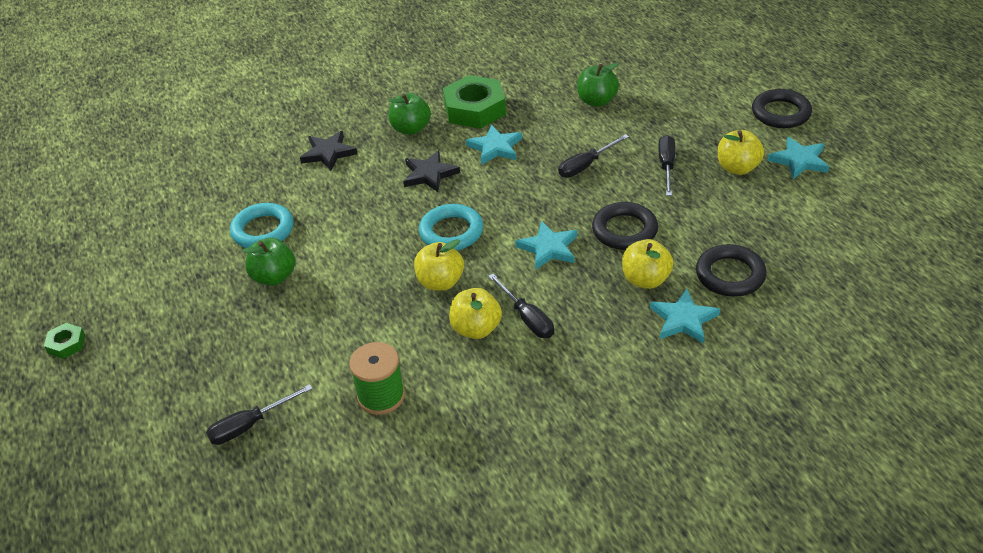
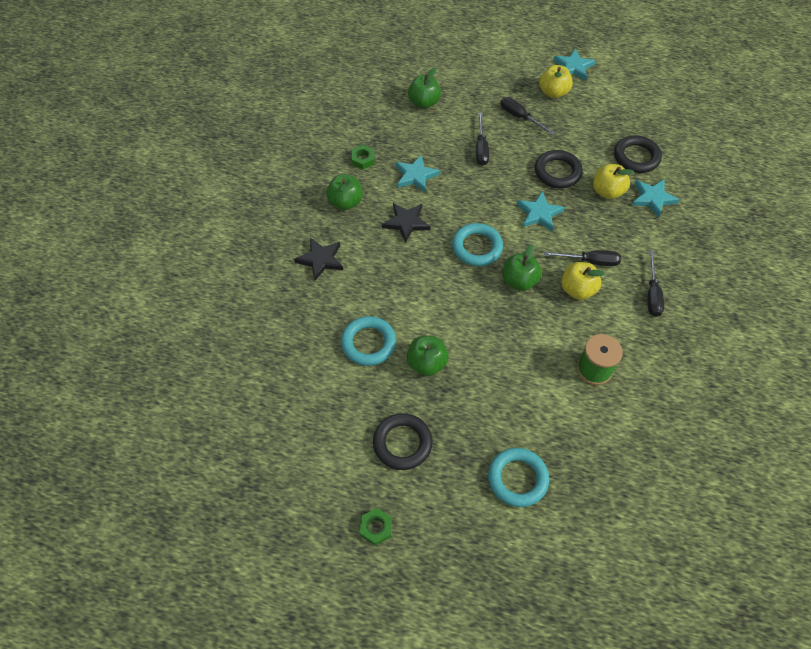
camera: 55 degrees left, 15 degrees up
(192, 409) = (517, 479): none -> turquoise ring
(249, 425) = (561, 453): black screwdriver -> black screwdriver (652, 294)
(440, 282) = (519, 281): yellow apple -> green apple
(475, 109) = (363, 159): green nut -> green nut, size x0.48
(781, 113) = (525, 43): black ring -> black ring (402, 443)

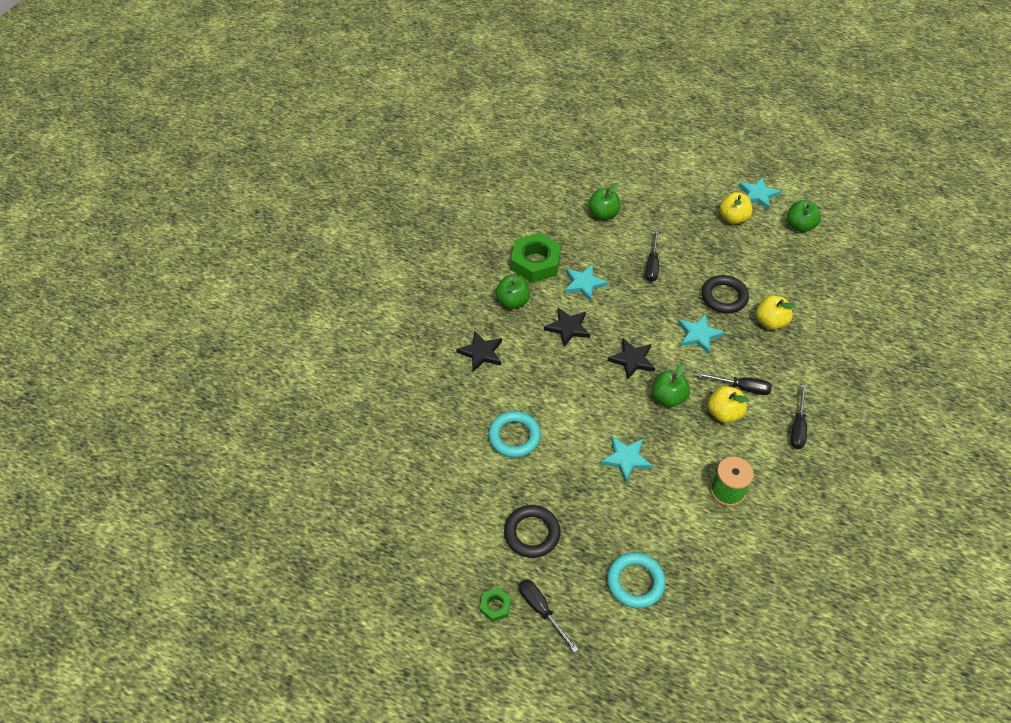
camera: 10 degrees right, 5 degrees down
(363, 159) = (535, 262): green nut -> green nut, size x2.10
(426, 363) = (566, 463): green apple -> green apple (800, 226)
(477, 247) = (632, 360): turquoise ring -> black star
(520, 117) = (695, 239): black screwdriver -> black screwdriver (541, 610)
(636, 157) = (806, 291): black ring -> none
(653, 198) = (815, 334): turquoise star -> turquoise star (626, 459)

